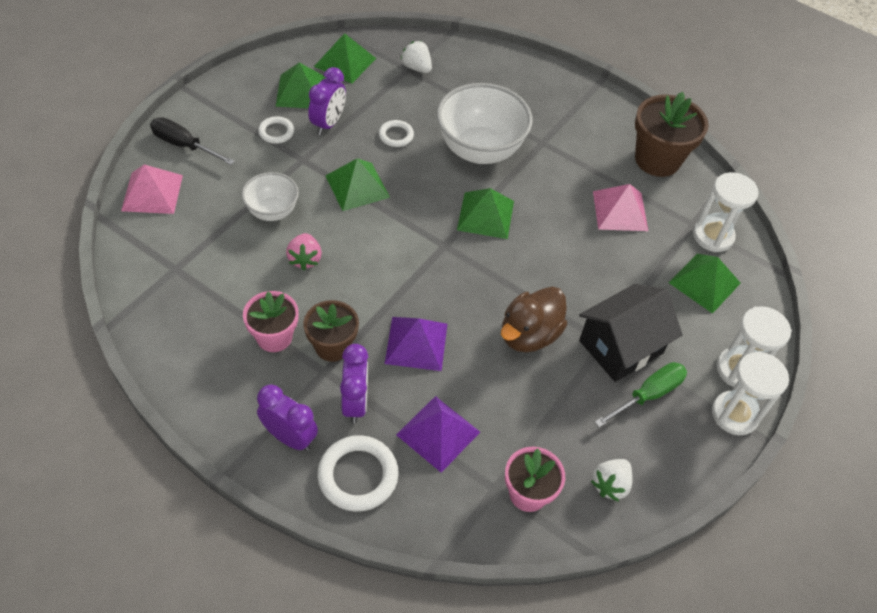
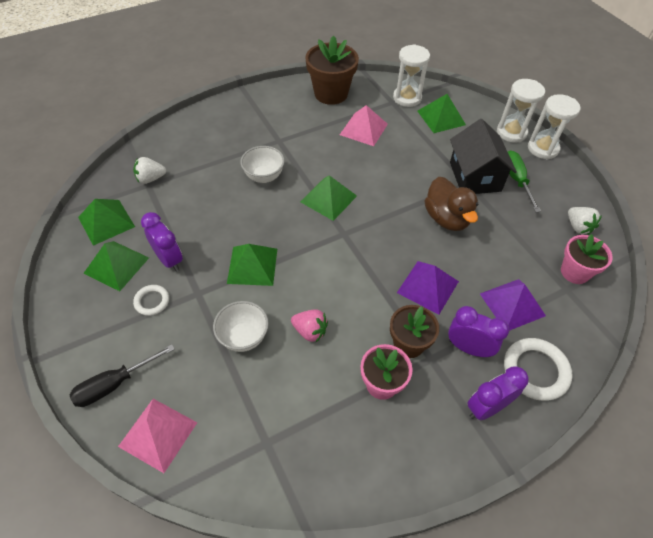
camera: 60 degrees left, 0 degrees up
(396, 135) = (215, 220): white ring -> none
(480, 150) = (264, 176): white bowl -> white bowl, size x0.56

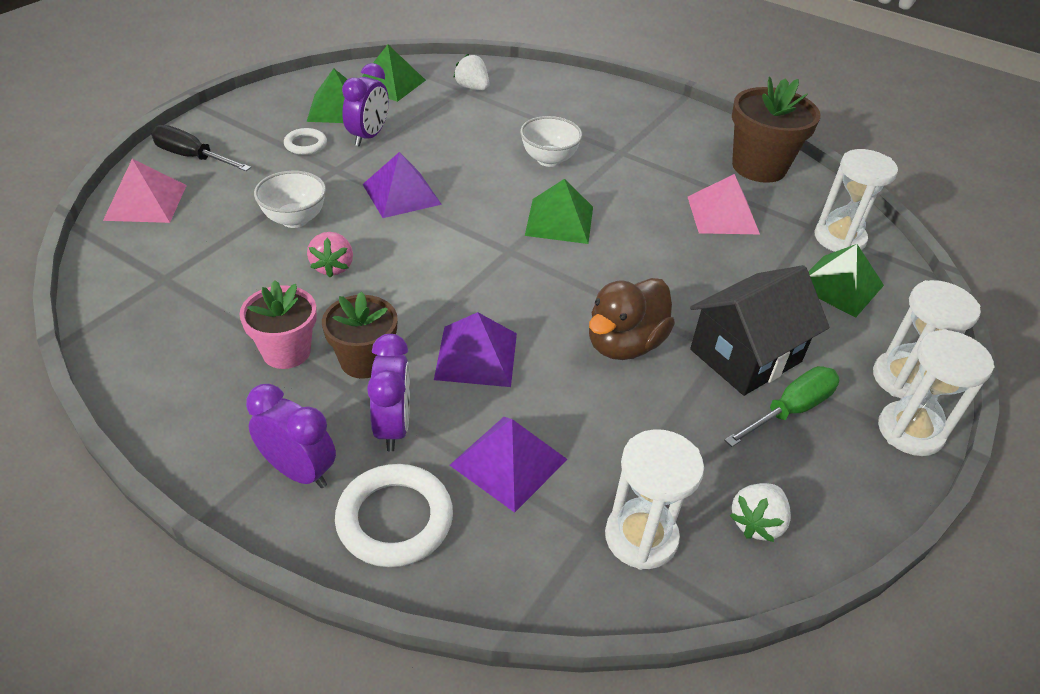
camera: 60 degrees right, 10 degrees down
(252, 265) = (401, 194): green pyramid -> purple pyramid
(574, 272) = (641, 537): pink flower pot -> white hourglass

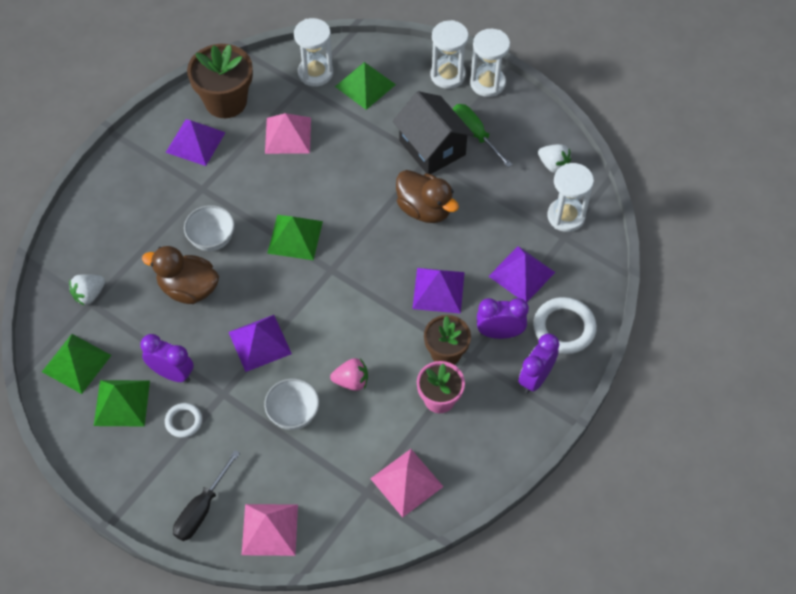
camera: 85 degrees left, 15 degrees up
(163, 315) = (406, 482): none -> pink pyramid
(479, 145) = (188, 289): none -> brown duck
(689, 147) = (195, 142): none -> purple pyramid

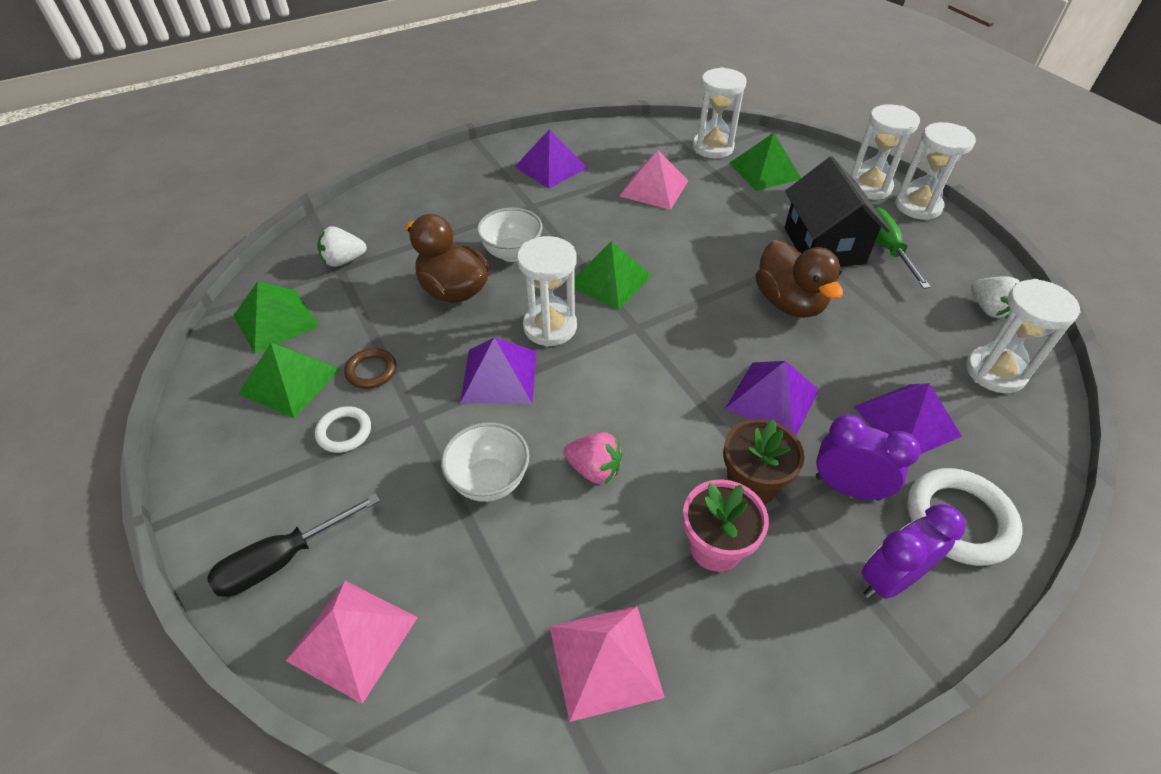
camera: 25 degrees right, 10 degrees down
(172, 373) = (371, 371): purple clock -> brown ring
(226, 101) = (603, 145): brown flower pot -> none
(273, 292) = (550, 327): none -> white hourglass

